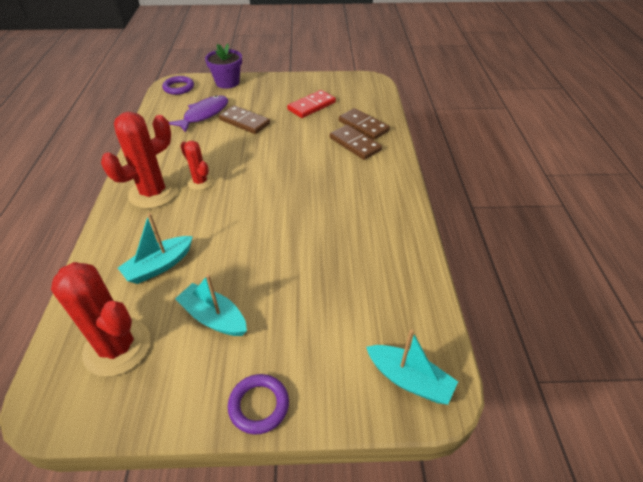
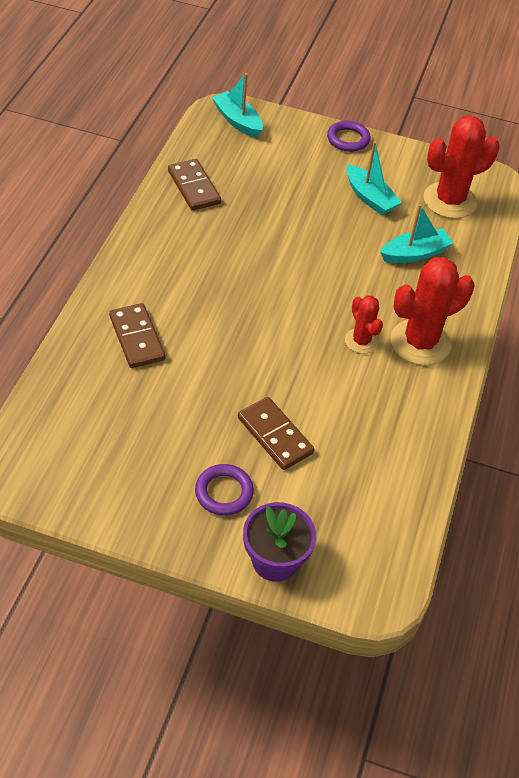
camera: 165 degrees left, 5 degrees up
(117, 347) = (449, 201): red cactus -> red cactus turned 75 degrees counterclockwise
(179, 88) = (370, 574): purple ring -> purple ring (224, 492)
(204, 114) = (335, 475): purple fish -> none
(311, 106) = (154, 438): red domino -> none
(363, 126) = (102, 367): brown domino -> brown domino (194, 187)

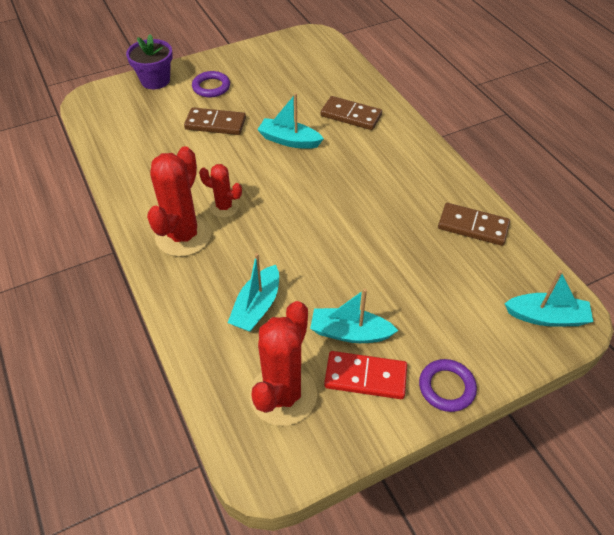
camera: 140 degrees right, 0 degrees up
(229, 358) = (289, 140): none -> turquoise boat
(389, 174) = (365, 377): none -> red domino

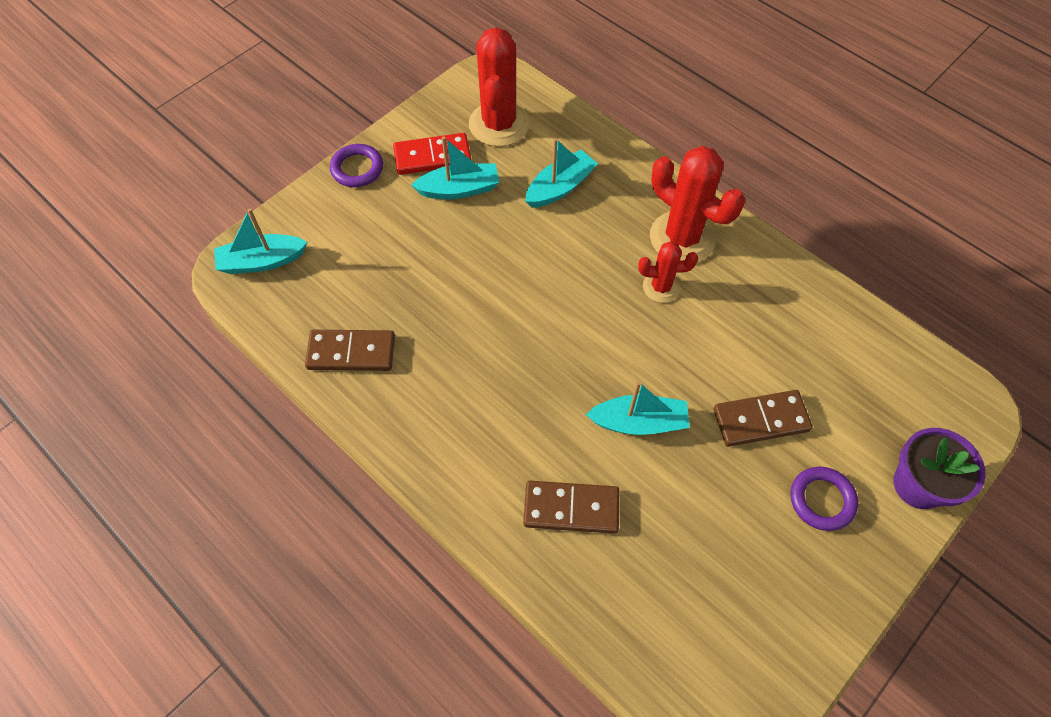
camera: 160 degrees right, 10 degrees up
(183, 235) = (682, 237): red cactus -> red cactus turned 45 degrees counterclockwise
(257, 306) = (560, 187): turquoise boat -> turquoise boat turned 45 degrees clockwise

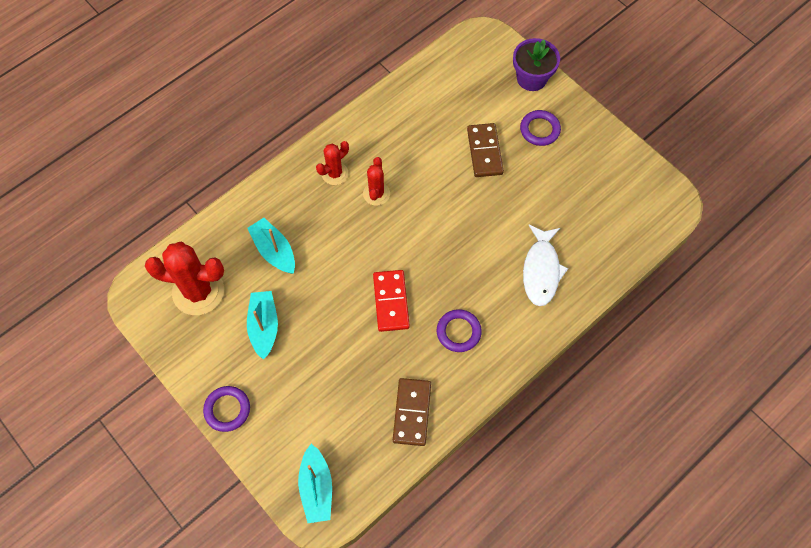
camera: 85 degrees left, 5 degrees up
(432, 156) = (225, 346): red domino -> red domino (391, 301)
(465, 400) = (458, 332): none -> purple ring
(571, 509) = (541, 270): brown domino -> white fish
(639, 422) = (482, 222): turquoise boat -> none
(682, 237) = (335, 173): red cactus -> red cactus, size x0.55

